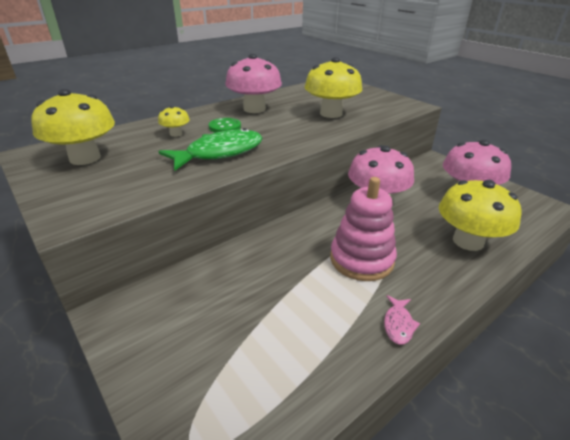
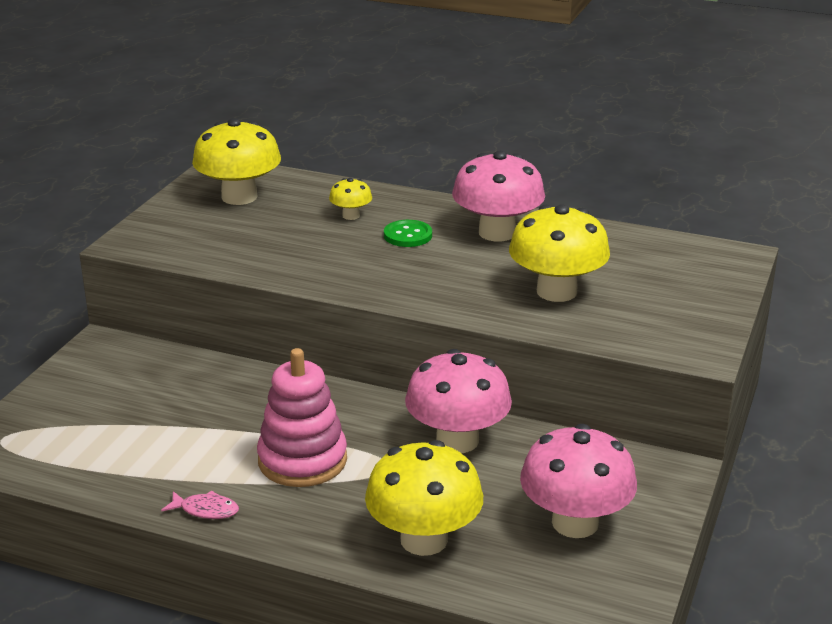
camera: 60 degrees right, 5 degrees down
(219, 153) = (329, 259): green fish -> none
(398, 324) = (206, 510): pink fish -> pink fish turned 150 degrees counterclockwise

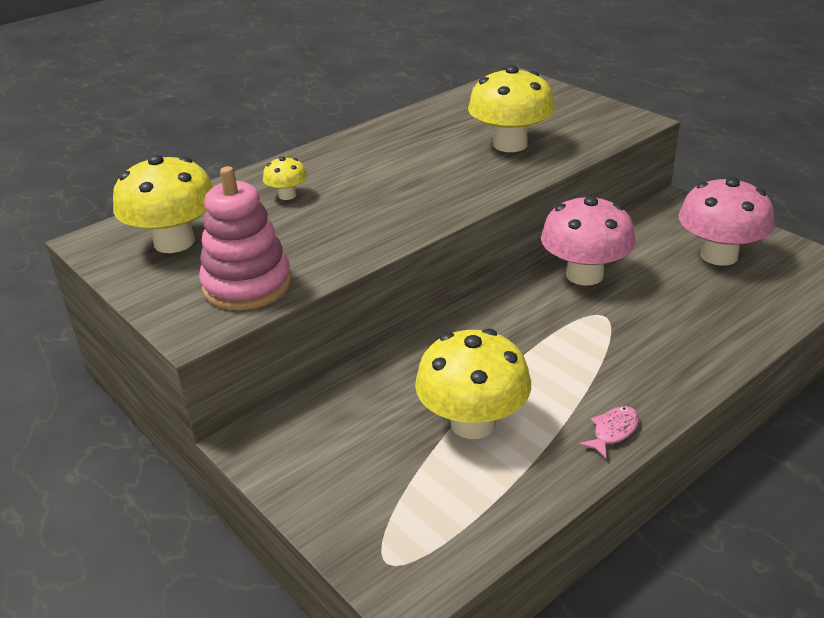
camera: 60 degrees left, 5 degrees up
(302, 460) = (565, 357): pink stacking toy -> pink stacking toy (247, 285)
(408, 235) = (355, 179): green button -> none
(424, 540) = (711, 324): yellow mushroom -> yellow mushroom (473, 423)
(497, 232) = (392, 143): pink mushroom -> none

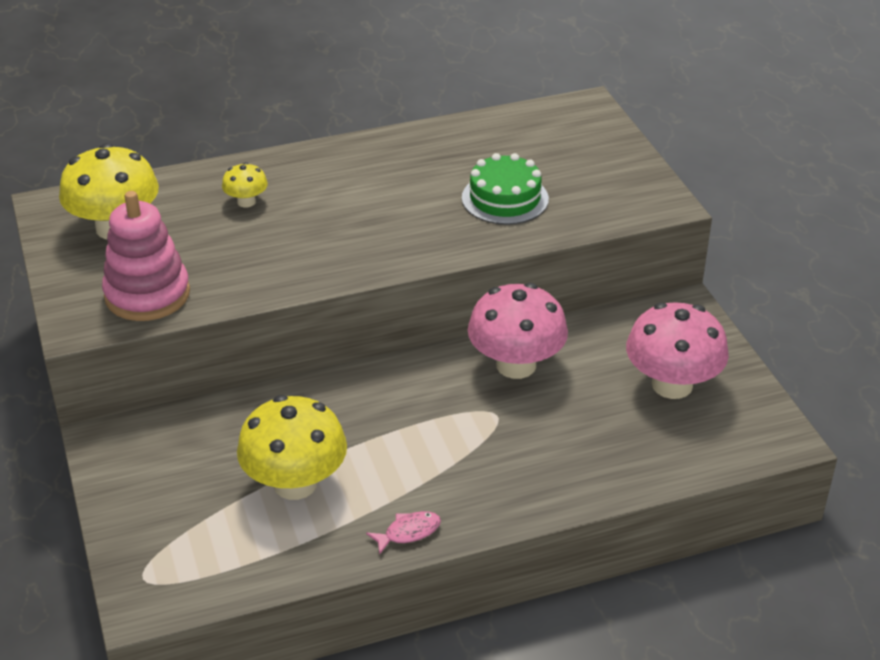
camera: 20 degrees right, 5 degrees up
(510, 144) = (505, 198): yellow mushroom -> green cake

